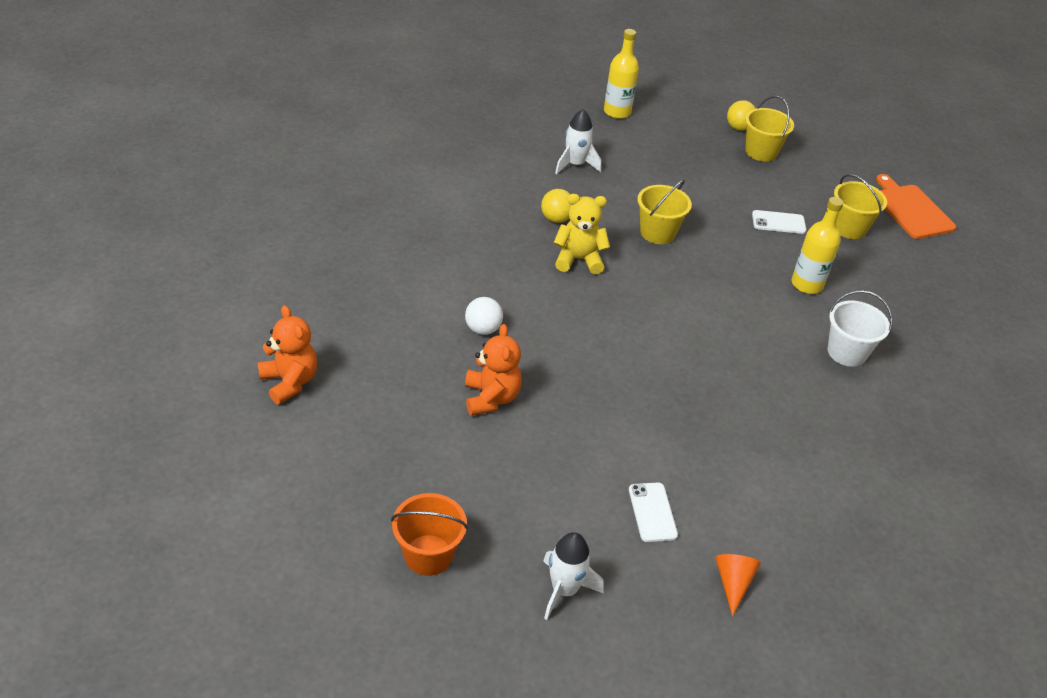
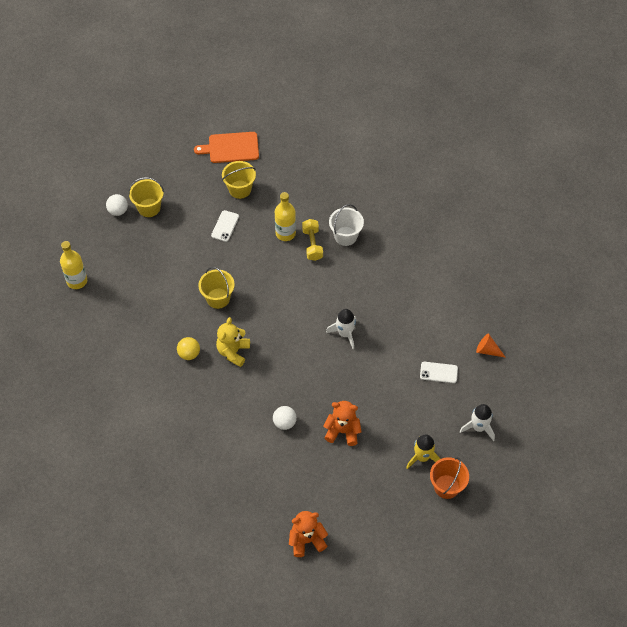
camera: 70 degrees left, 15 degrees up
(476, 511) = (422, 457): none -> yellow rocket
(575, 164) = (133, 326): white rocket -> white rocket (345, 333)
(738, 128) = (118, 211): yellow ball -> white ball
(806, 316) = (312, 244): none -> yellow dumbbell

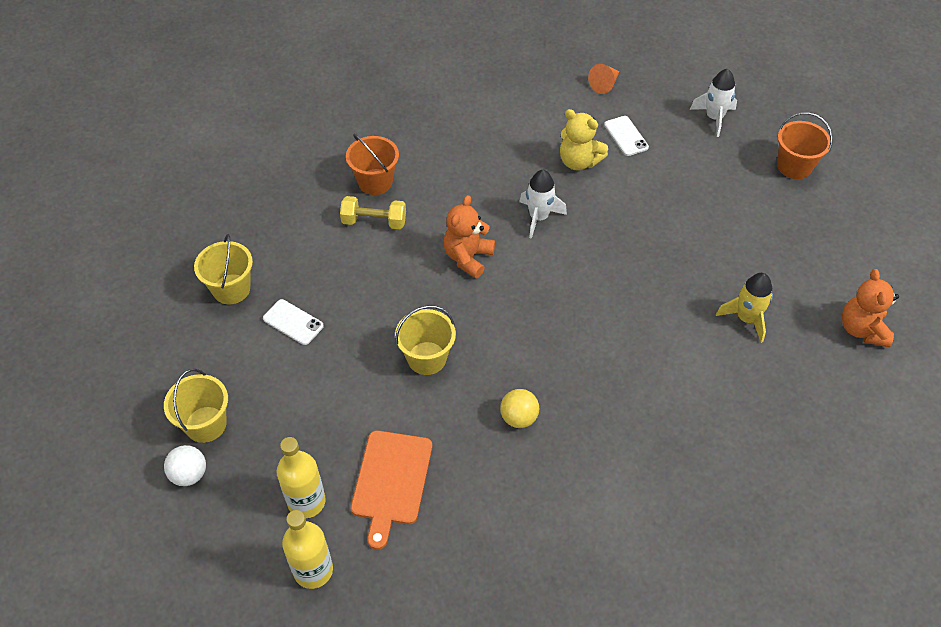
camera: 75 degrees left, 5 degrees down
(231, 148) = (144, 285): orange cutting board -> orange cutting board (391, 481)
(233, 352) = (531, 357): yellow teddy bear -> yellow teddy bear (579, 161)
(284, 422) = (669, 317): white ball -> none
(285, 233) = (340, 249): yellow bottle -> yellow bottle (306, 502)
(342, 431) = (695, 253): orange teddy bear -> orange teddy bear (468, 258)
(345, 236) = (375, 182): white bucket -> orange bucket
(422, 457) = (748, 180): yellow rocket -> yellow rocket (746, 318)
(438, 372) = (626, 136): white phone -> white phone turned 45 degrees counterclockwise

